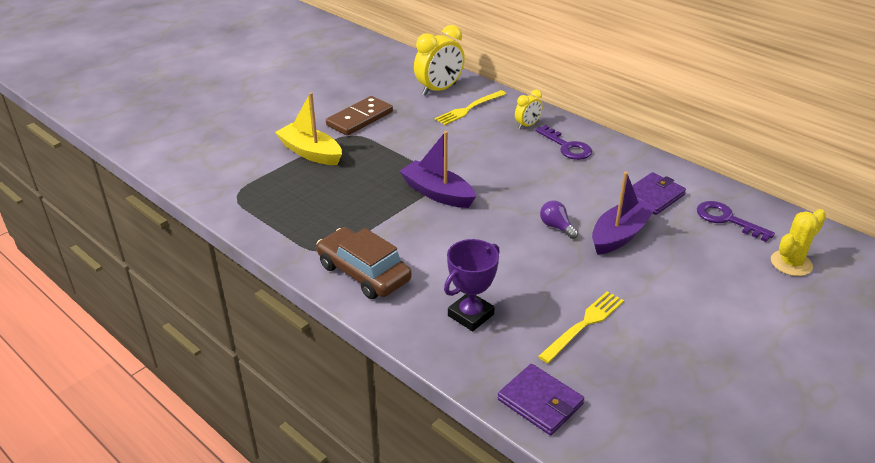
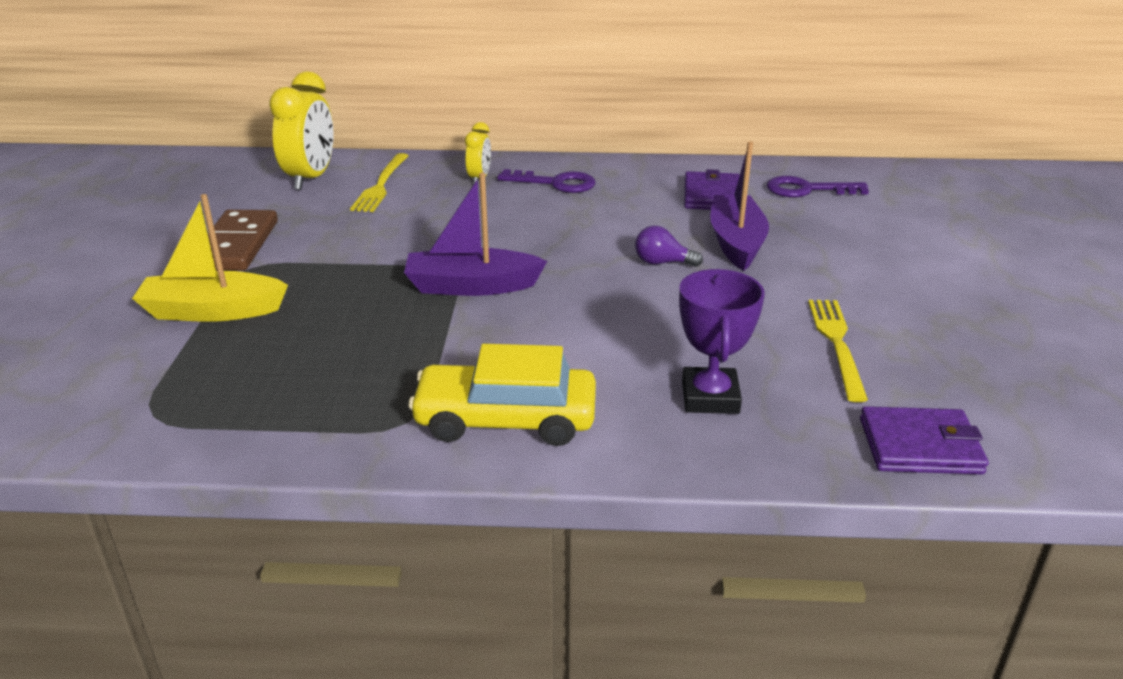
camera: 40 degrees left, 5 degrees down
(364, 272) = (506, 419): brown car -> yellow car
(791, 263) = (913, 203): yellow cactus -> none

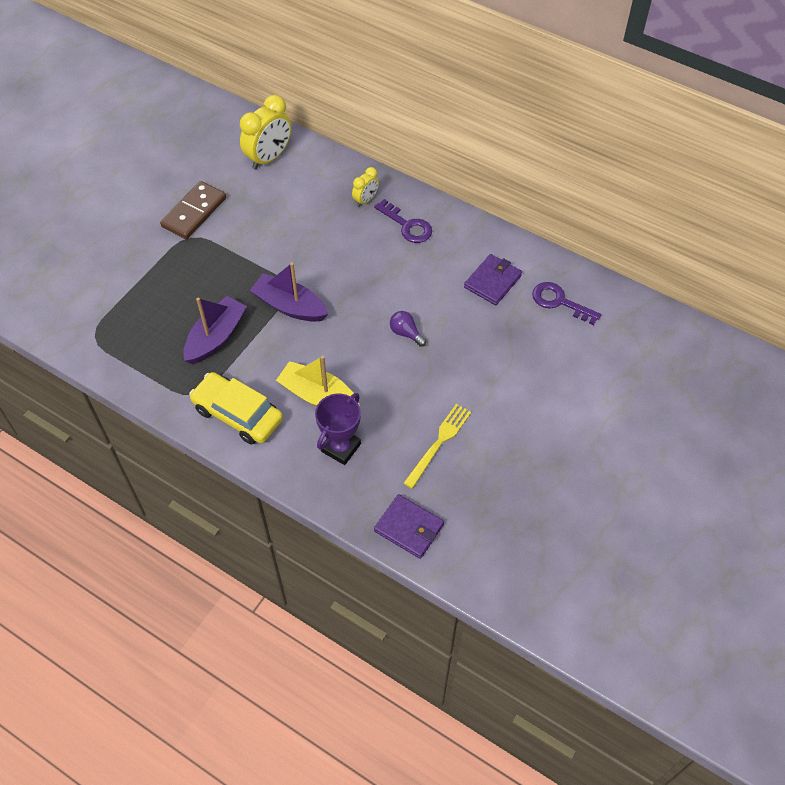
camera: 30 degrees right, 25 degrees up
(212, 311) = (154, 268): yellow boat -> yellow boat (318, 396)
(381, 185) = (304, 183): yellow fork -> none
(736, 243) = (464, 335): purple boat -> purple boat (216, 337)

